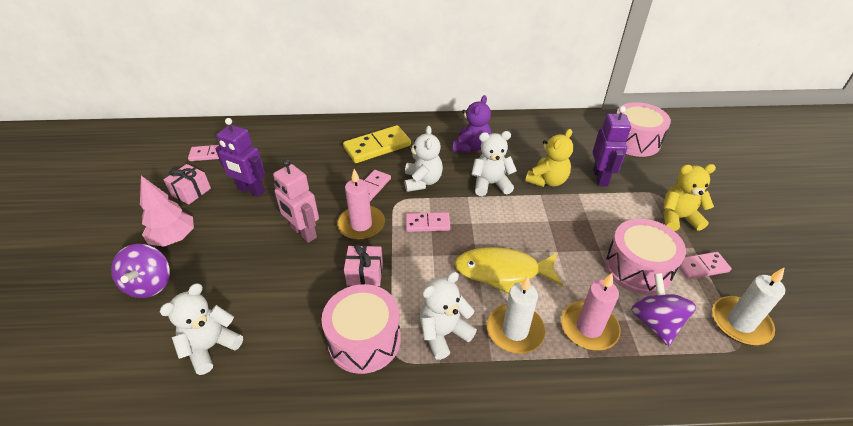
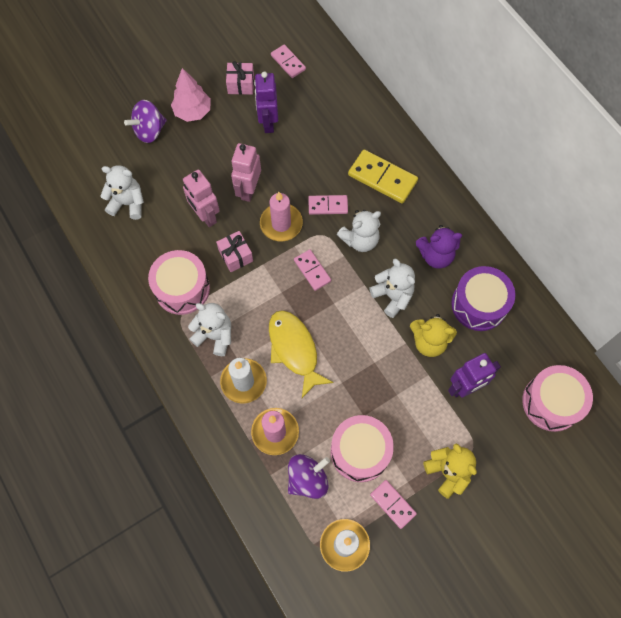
camera: 60 degrees right, 25 degrees up
(298, 279) = (205, 216): none -> pink robot
(530, 143) = (479, 304): none -> purple drum

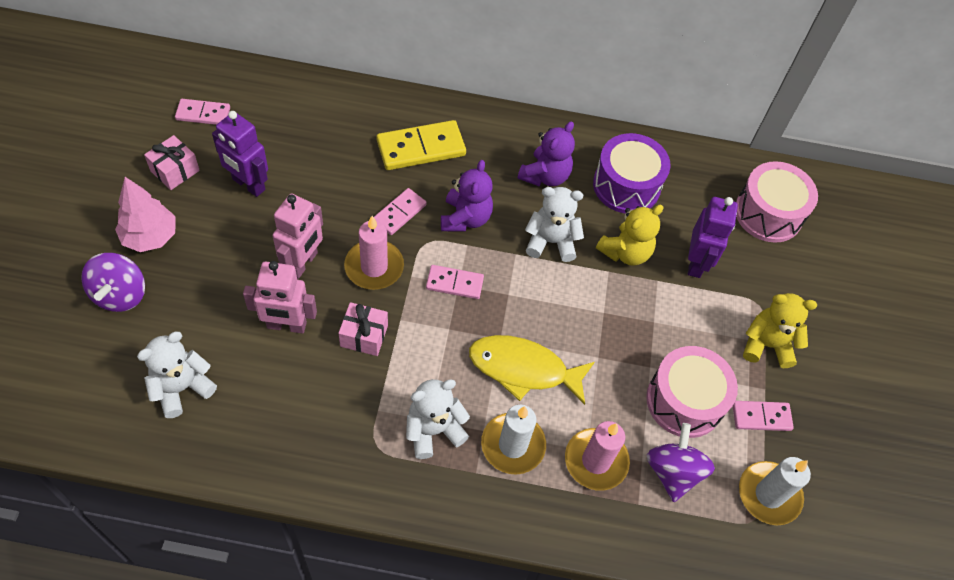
camera: 55 degrees left, 10 degrees down
(182, 288) = (346, 417): pink drum -> none
(248, 190) = (303, 263): pink robot -> pink robot turned 120 degrees counterclockwise
(360, 240) = (465, 218): white teddy bear -> purple teddy bear

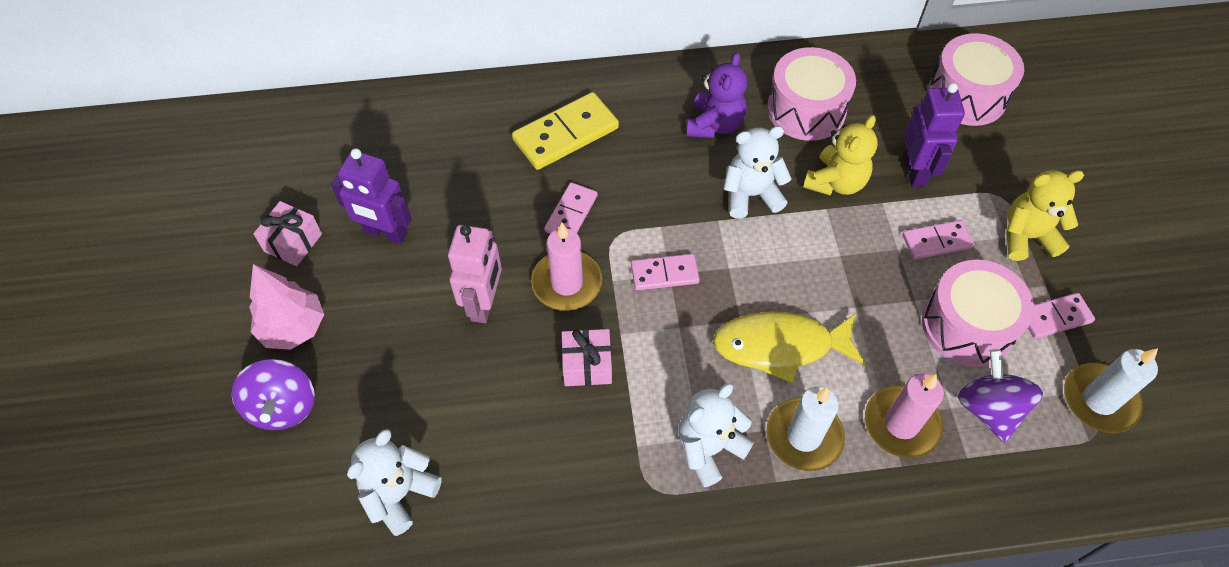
camera: 10 degrees left, 0 degrees up
(203, 114) = (301, 167): pink domino -> pink domino (936, 241)
(286, 325) = (493, 381): pink robot -> none
(465, 218) = (646, 197): purple teddy bear -> none
(626, 186) = (806, 109): purple drum -> pink drum

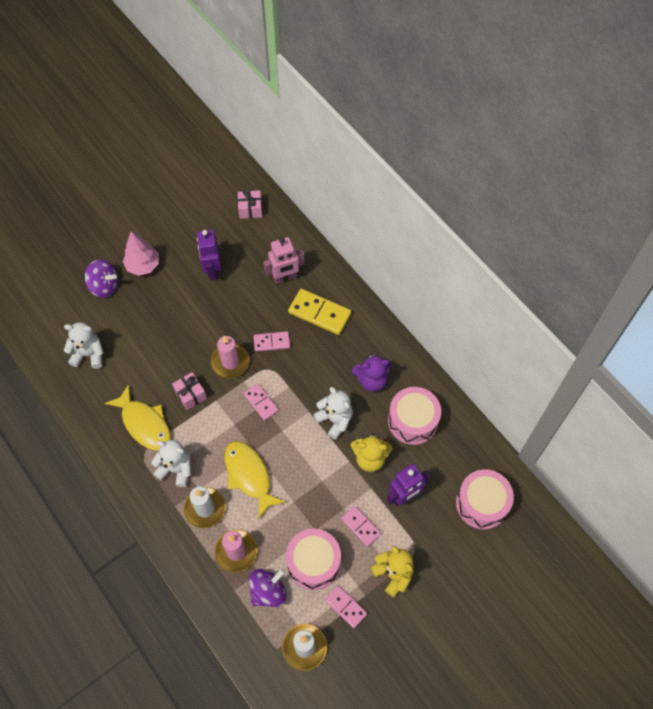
camera: 60 degrees right, 5 degrees up
(283, 407) = (104, 286): purple spinning top -> purple spinning top turned 120 degrees counterclockwise
(293, 242) = (185, 237): pink gift -> pink gift (250, 209)
(484, 304) = (198, 333): pink robot -> pink robot (285, 277)
(596, 461) = (144, 424): none -> yellow fish

